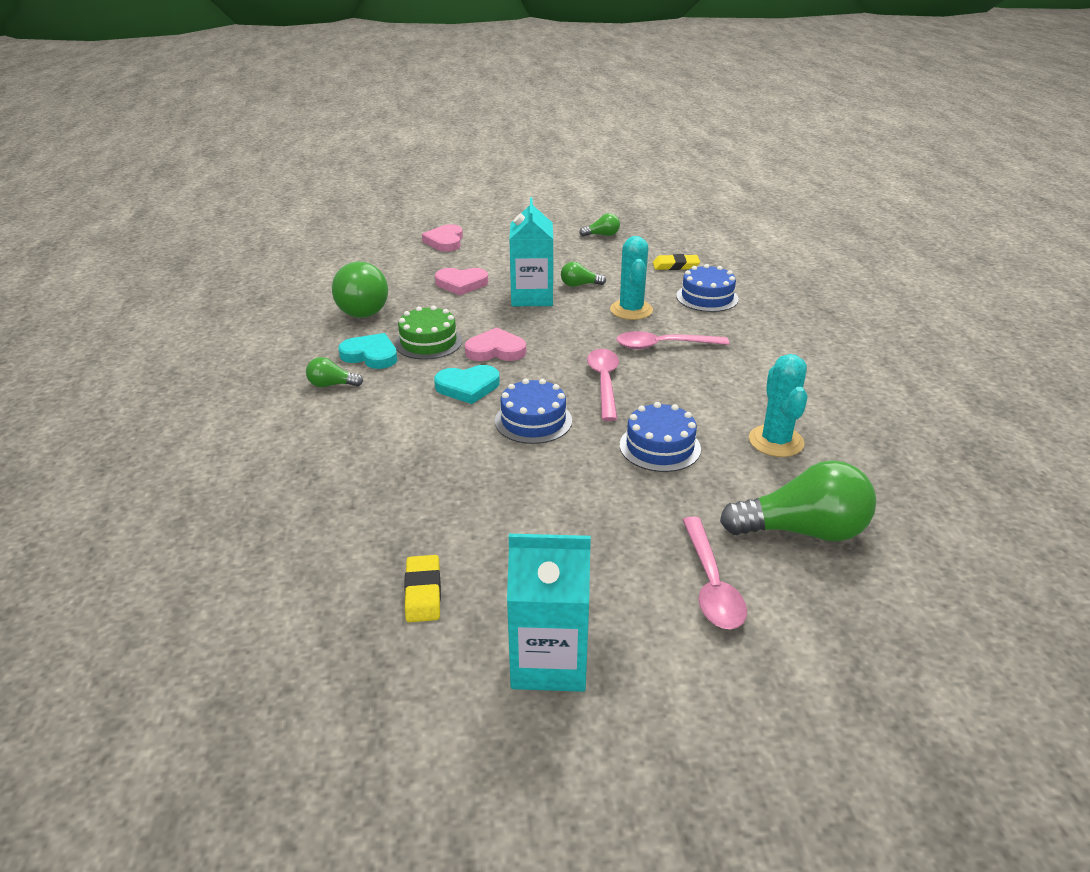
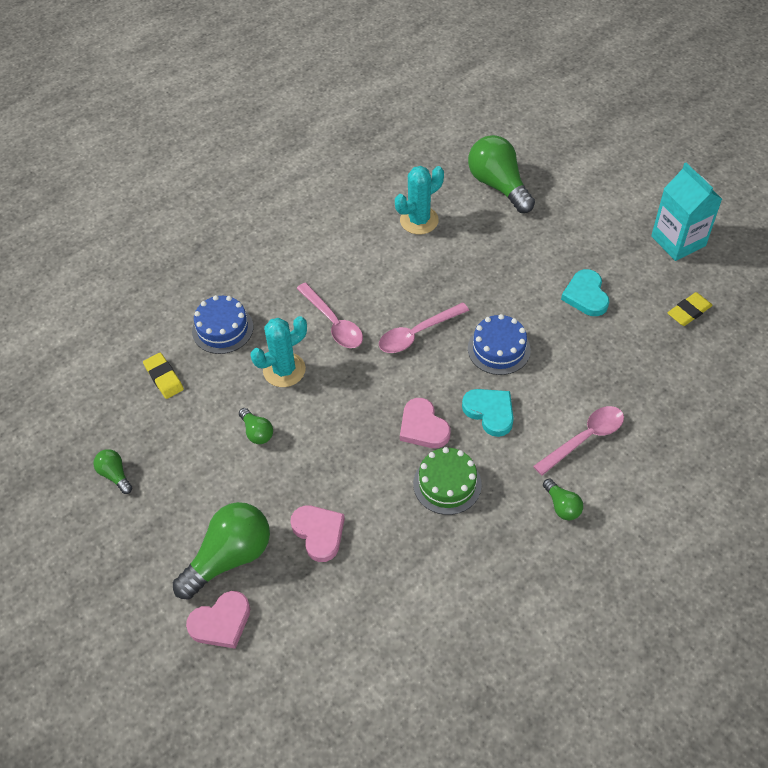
camera: 120 degrees left, 20 degrees up
(363, 307) = (427, 585): green light bulb -> green light bulb (229, 557)
(371, 355) = (500, 512): turquoise heart -> turquoise heart (586, 295)
(532, 297) = (308, 456): turquoise carton -> none
(660, 447) = (472, 271): blue cake -> none
(711, 585) = (573, 205): pink spoon -> pink spoon (585, 438)

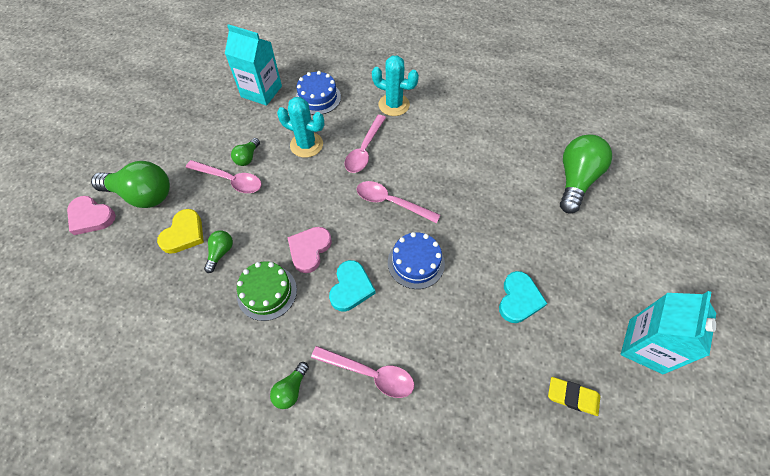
camera: 55 degrees right, 5 degrees up
(115, 475) = (177, 108): green light bulb -> green light bulb (220, 253)
(164, 378) = (261, 91): yellow eraser -> turquoise carton
(277, 461) = (230, 180): none -> pink spoon
(319, 533) = (184, 234): pink heart -> yellow heart
(419, 220) = (495, 150): turquoise cactus -> turquoise cactus (394, 105)
(586, 295) = (519, 299): turquoise heart -> turquoise heart turned 150 degrees clockwise

